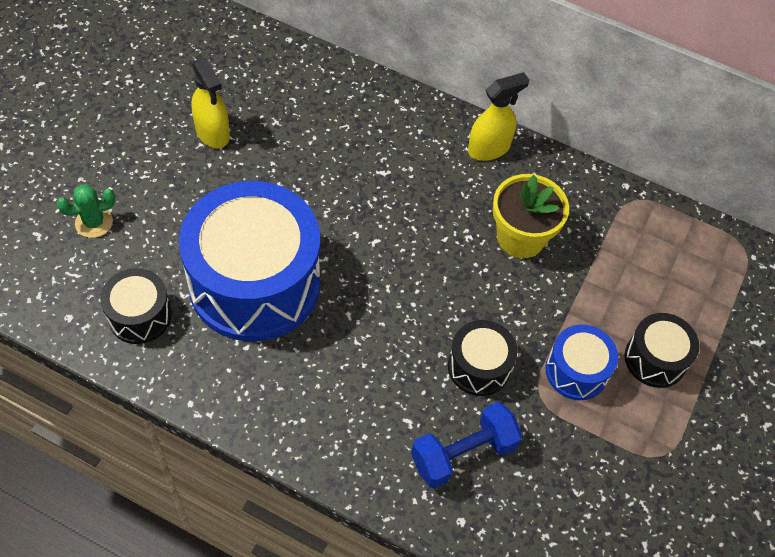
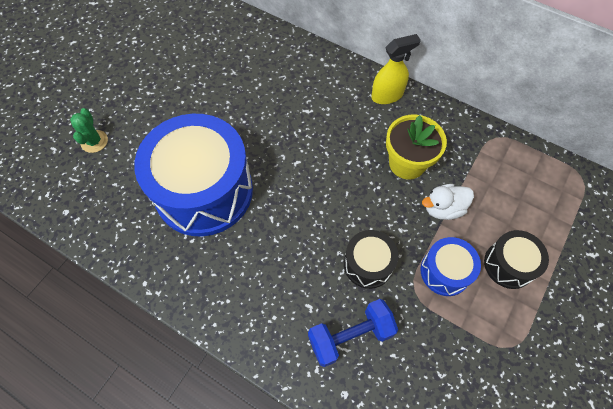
camera: 10 degrees right, 5 degrees up
(94, 222) = (94, 141): green cactus -> green cactus turned 75 degrees counterclockwise
(139, 315) = (116, 212): black drum -> none
(212, 133) = (187, 79): yellow spray bottle -> none
(570, 293) = (443, 208): none -> white duck

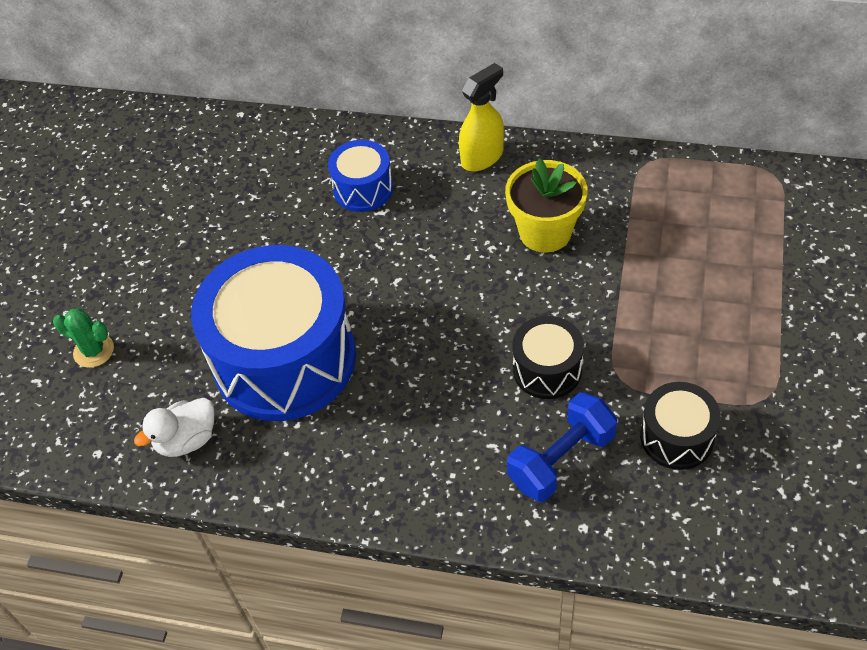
camera: 15 degrees left, 10 degrees down
(94, 141) = (94, 351): green cactus -> green cactus turned 45 degrees counterclockwise
(443, 208) = (615, 270): white duck -> white duck (187, 440)
(445, 271) = (649, 343): blue drum -> blue drum (363, 189)
(508, 265) = (724, 307): black drum -> black drum (677, 437)

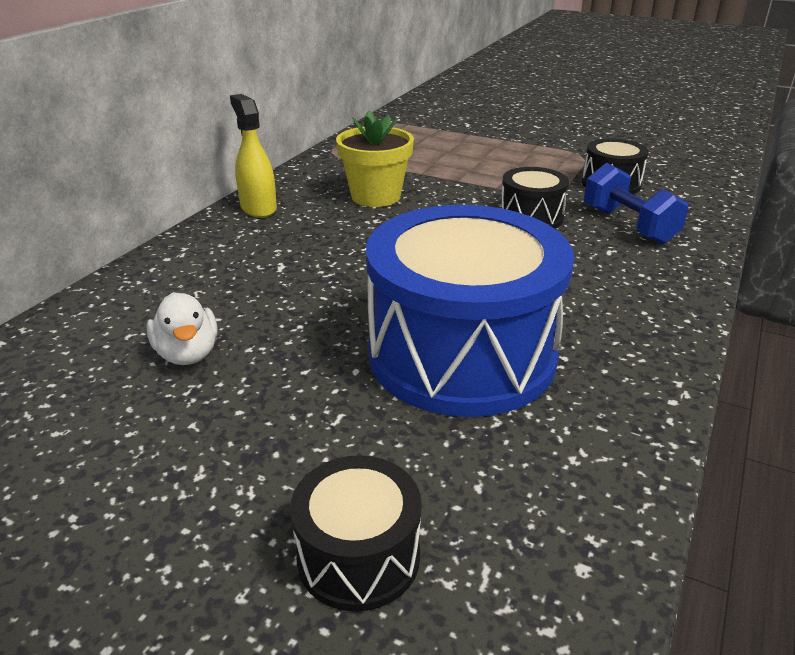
camera: 80 degrees left, 20 degrees down
(94, 351) = (358, 556): green cactus -> black drum
(187, 440) = (572, 454): white duck -> white duck (188, 354)
(363, 189) = (236, 272): blue drum -> none

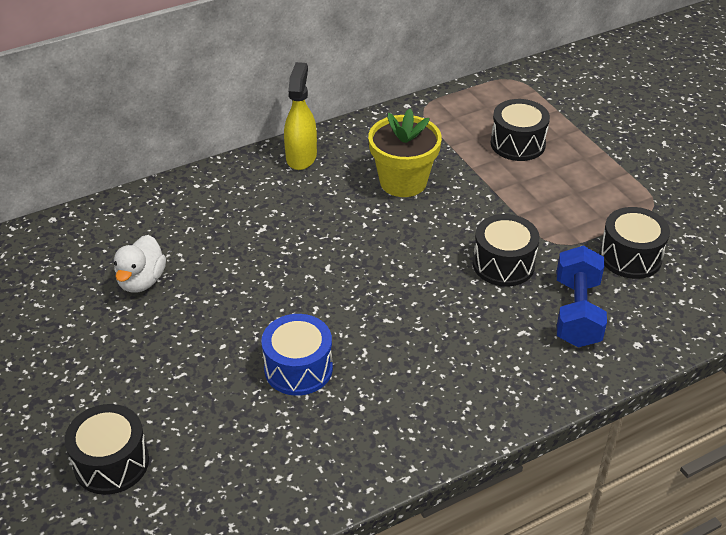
camera: 35 degrees right, 10 degrees up
(436, 152) = (517, 143): none -> black drum
(461, 354) = (298, 368): blue drum -> blue drum, size x0.47

